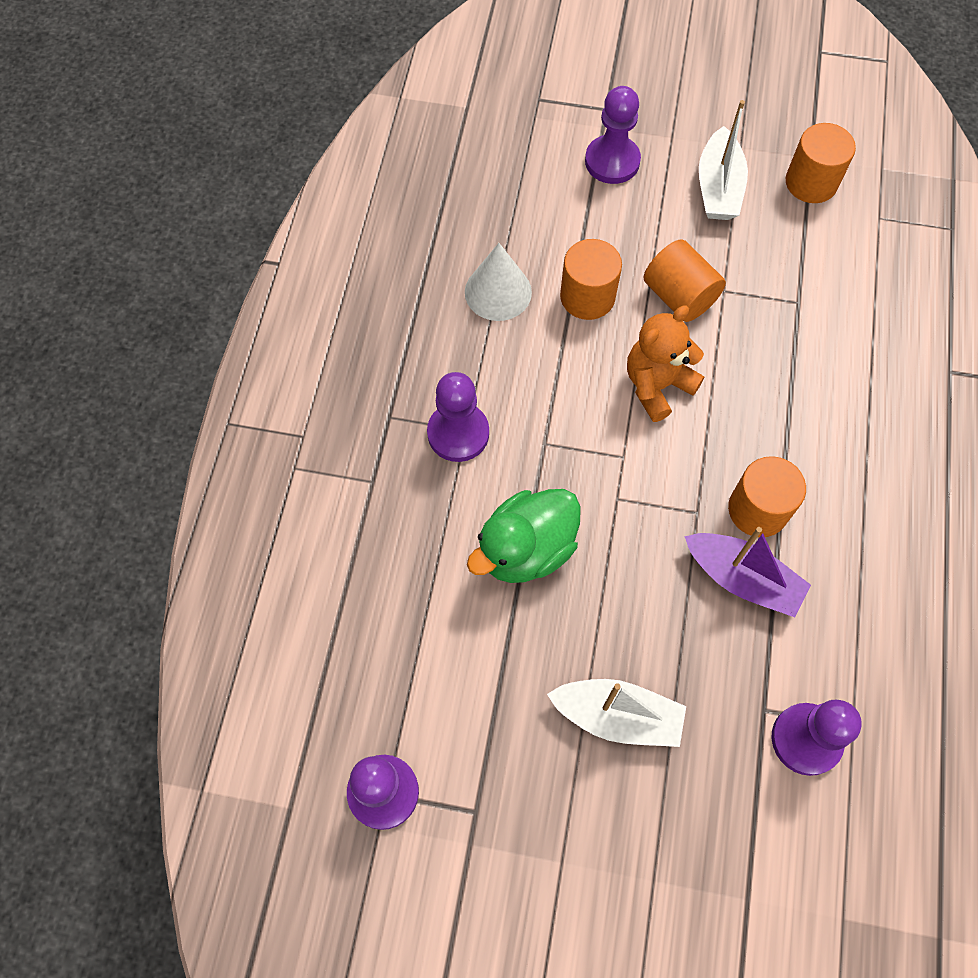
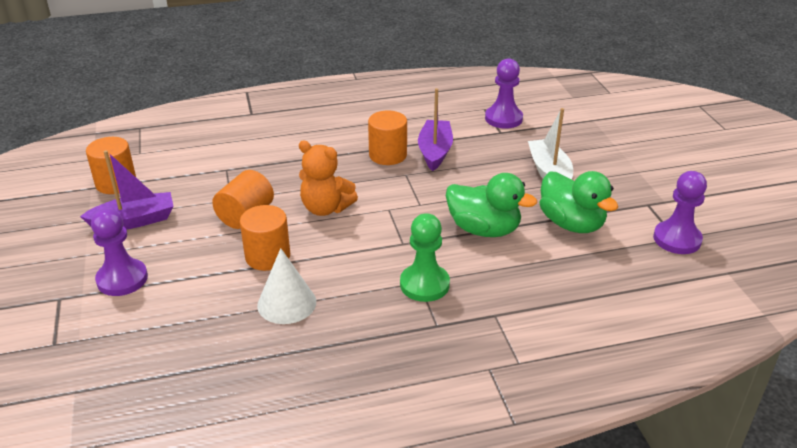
camera: 115 degrees left, 30 degrees down
(458, 433) = (424, 284): purple pawn -> green pawn
(484, 669) = (571, 224): none -> green duck
(718, 187) = (134, 221): white boat -> purple boat

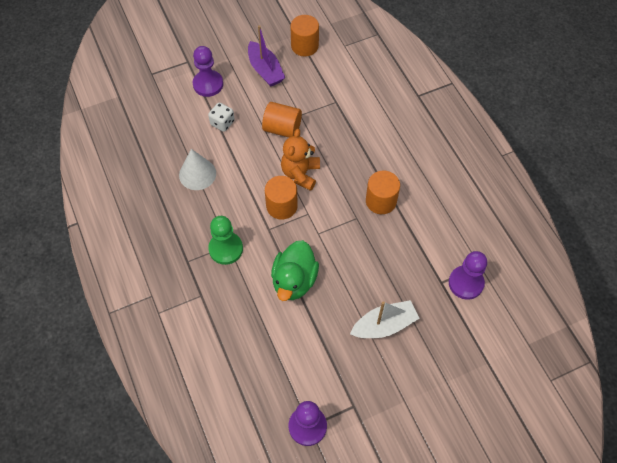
camera: 80 degrees right, 25 degrees up
(205, 270) = (222, 123): none -> white dice
(267, 256) = (241, 152): orange cylinder -> orange cylinder (281, 206)
(435, 151) = (395, 234): purple boat -> none
(571, 224) = (313, 344): green duck -> none

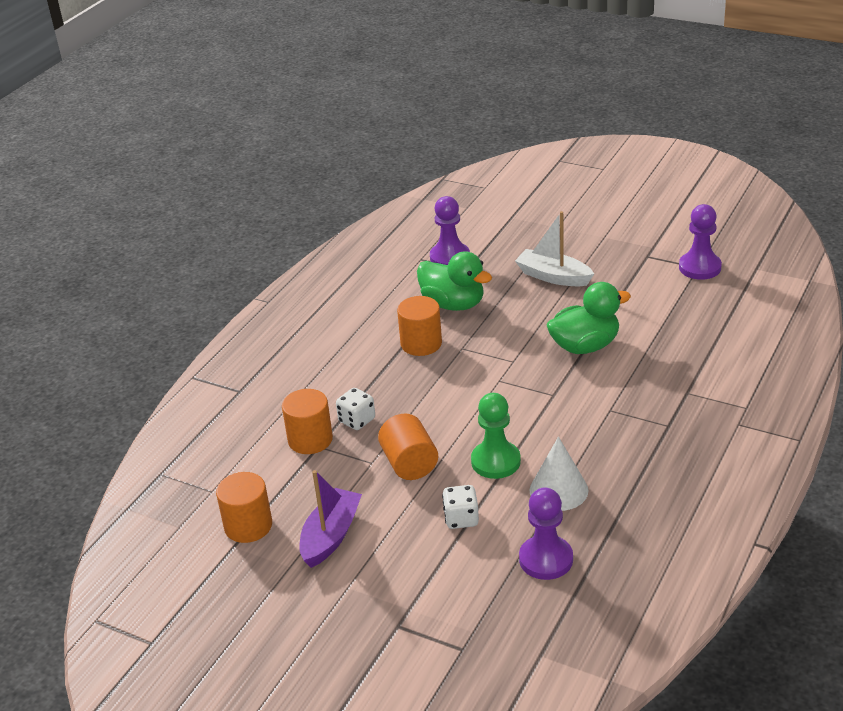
camera: 125 degrees left, 25 degrees down
(208, 84) = (415, 575): purple pawn -> purple pawn (546, 559)
(226, 249) = (616, 408): green pawn -> green pawn (495, 461)
(281, 206) = (514, 402): orange cylinder -> orange cylinder (310, 440)
(300, 173) = (456, 413): orange teddy bear -> none
(340, 128) = (357, 420): none -> white dice
(407, 245) = (453, 304): none -> green duck

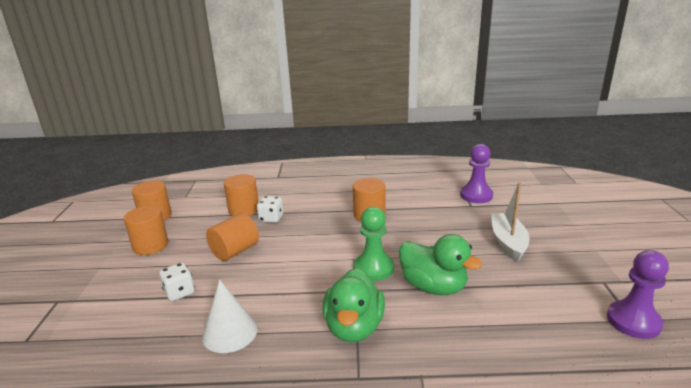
camera: 60 degrees right, 10 degrees down
(331, 536) = (150, 245): purple boat -> orange cylinder
(453, 304) = (425, 213): green duck -> green duck (354, 327)
(495, 461) = (253, 287): green pawn -> green pawn (373, 268)
(546, 559) = (135, 353): purple pawn -> none

